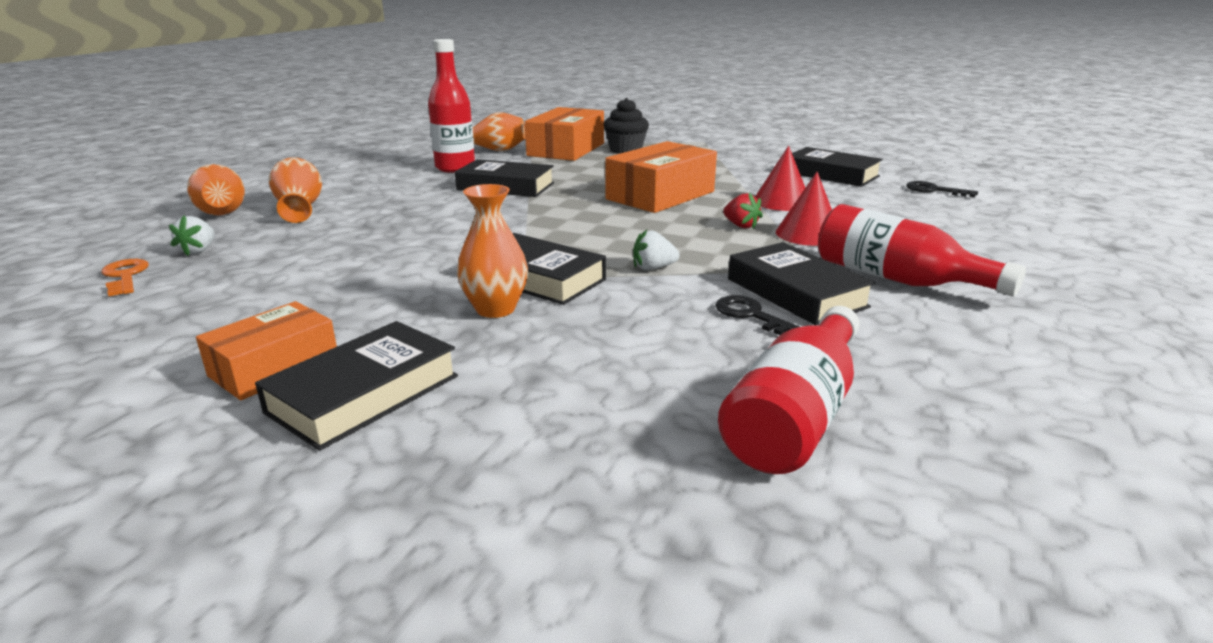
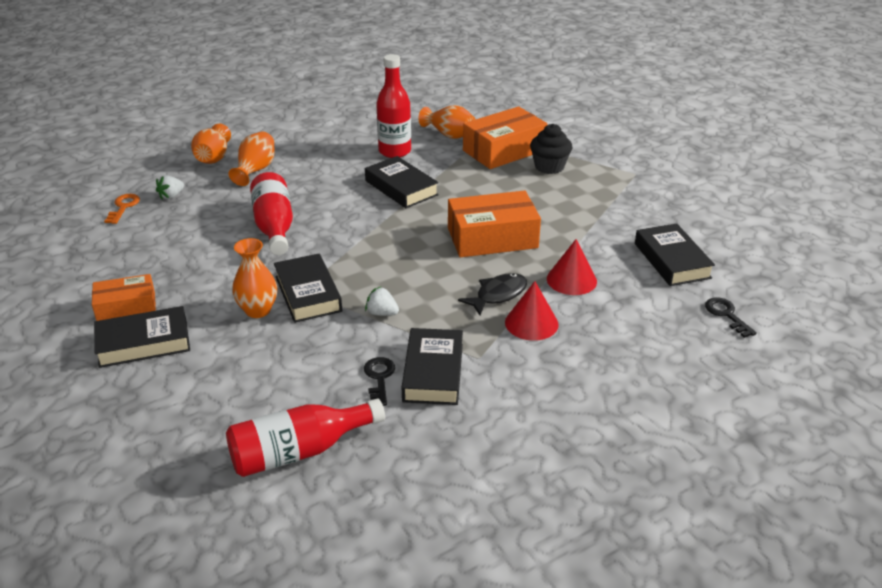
camera: 35 degrees right, 10 degrees up
(741, 226) = (498, 295): red strawberry -> black fish
(896, 279) = (516, 391): red bottle -> red bottle (274, 226)

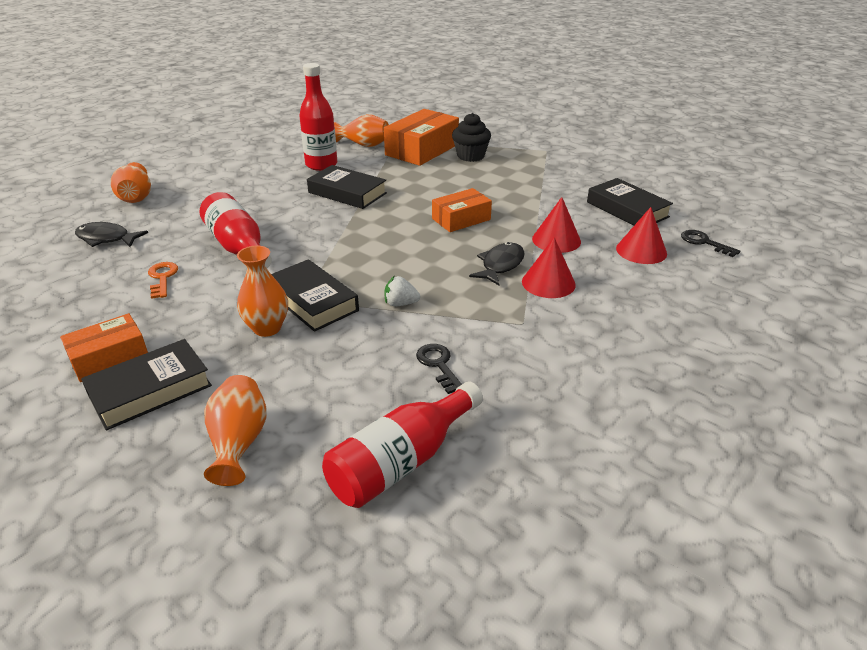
camera: 20 degrees left, 0 degrees up
(123, 207) = (54, 258): orange key -> orange key (162, 278)
(171, 196) = (106, 238): white strawberry -> black fish
(255, 170) = (188, 201): orange vase -> orange vase (238, 443)
(433, 372) = (488, 347): black book -> none
(492, 238) = (461, 219): orange box -> orange box, size x0.63
(651, 310) = (641, 251): none -> red cone

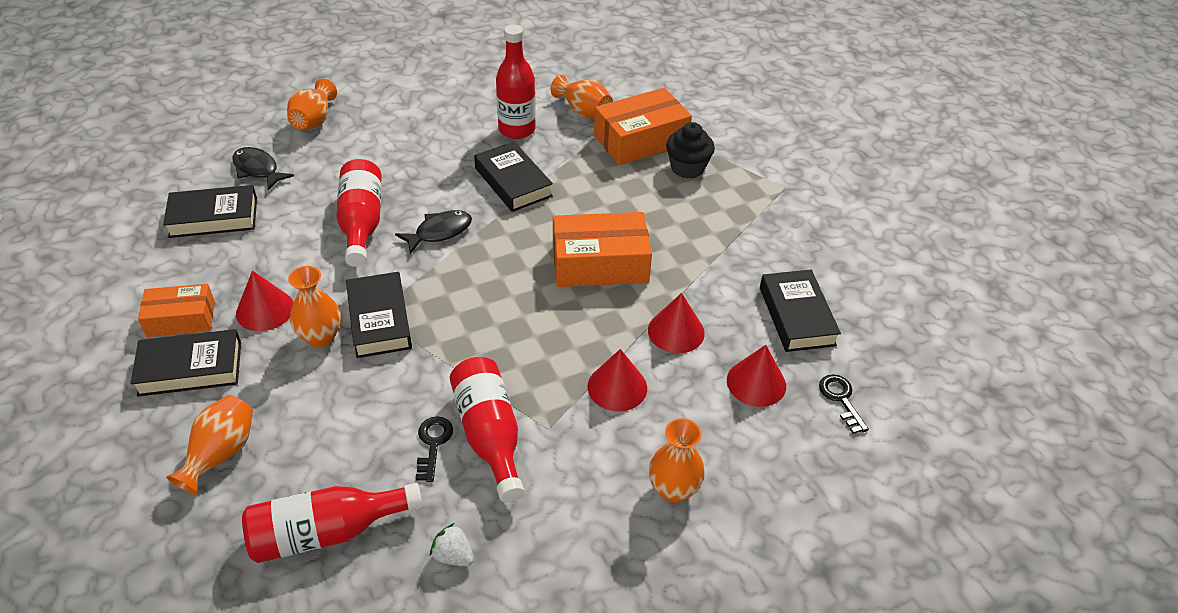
camera: 25 degrees right, 10 degrees up
(86, 279) = (213, 217): none -> black book
(162, 278) = (274, 239): orange key -> none
(194, 326) = (265, 310): none -> red cone
(400, 303) = (454, 355): white strawberry -> white strawberry (453, 556)
(461, 219) = (600, 263): orange box -> orange box, size x1.60
(480, 343) = (489, 435): none -> red bottle
(500, 265) = (588, 344): black fish -> black fish (439, 232)
(654, 328) = (673, 489): none -> orange vase

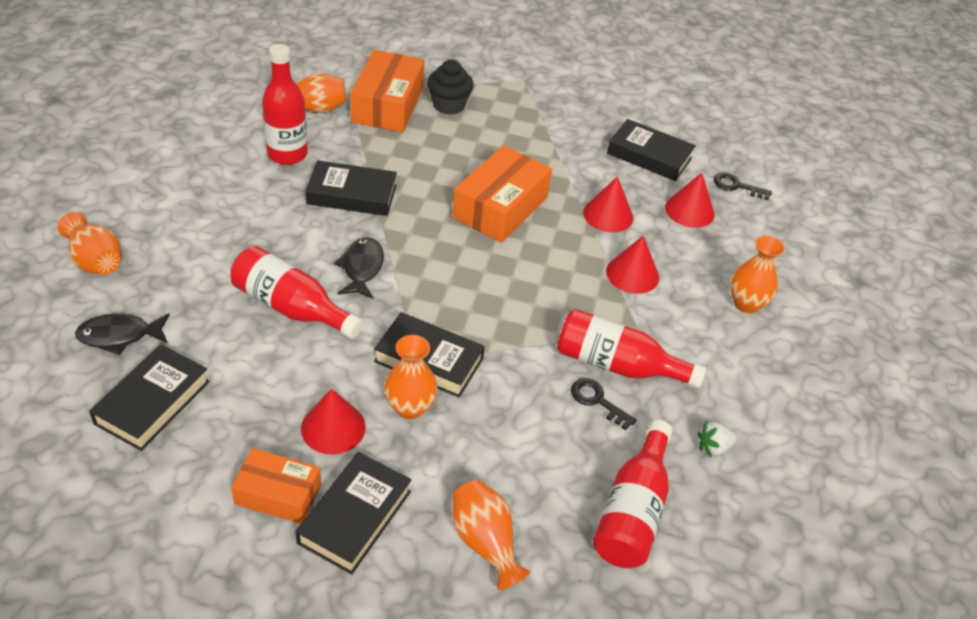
camera: 55 degrees left, 0 degrees up
(181, 319) = (278, 494): orange box -> orange box turned 75 degrees clockwise

